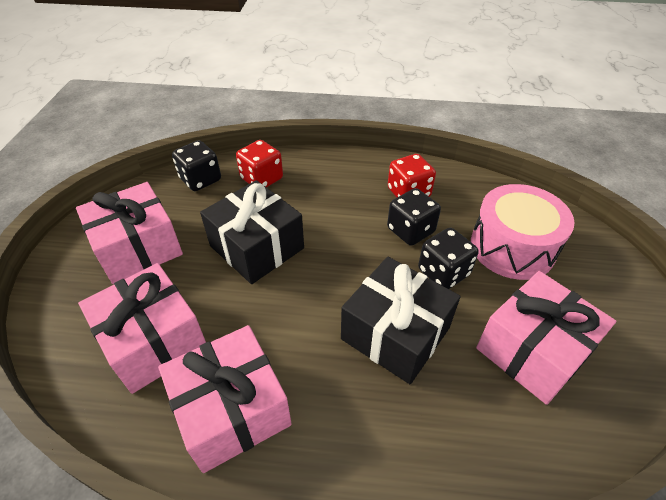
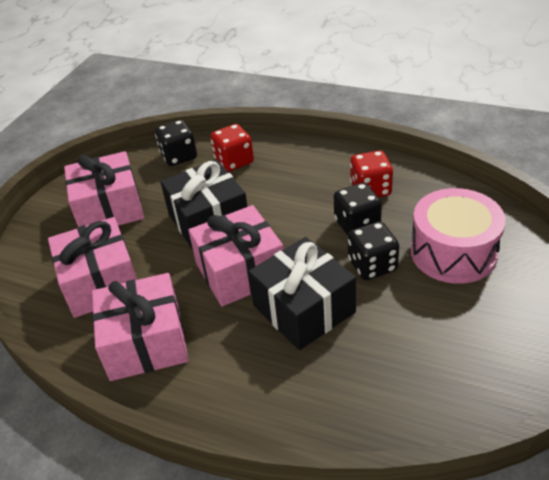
camera: 20 degrees right, 5 degrees down
(533, 350) = (427, 343): pink gift -> pink gift (240, 271)

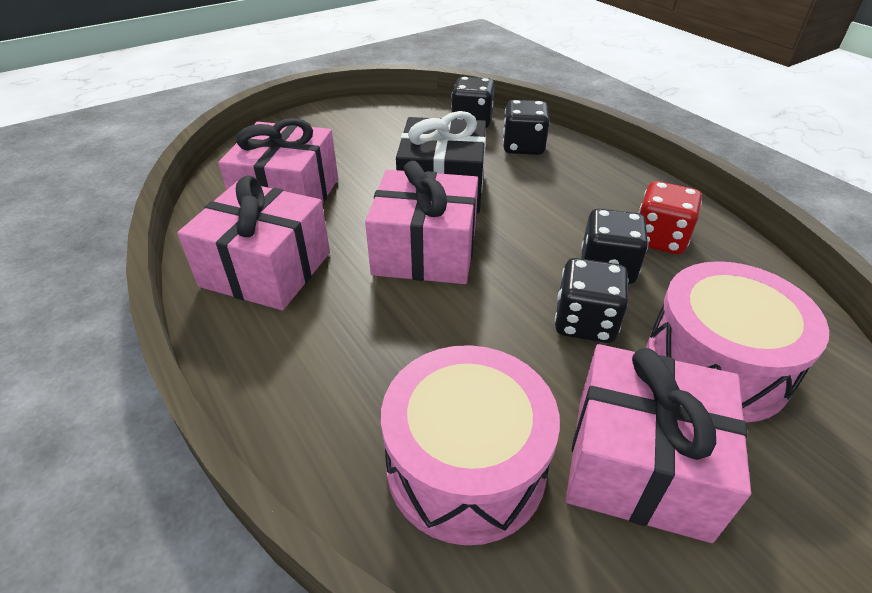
camera: 30 degrees right, 0 degrees up
(109, 208) = (362, 138): pink gift -> pink gift (640, 464)
(234, 161) = (523, 147): red dice -> black dice
(304, 309) = (455, 326): black gift -> none
(378, 380) = (466, 465): none -> pink drum

